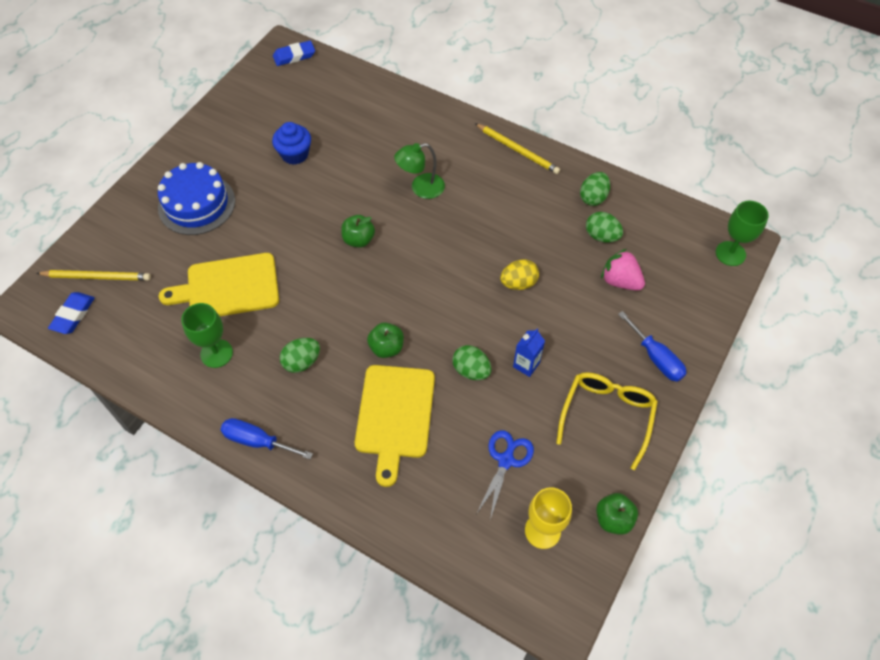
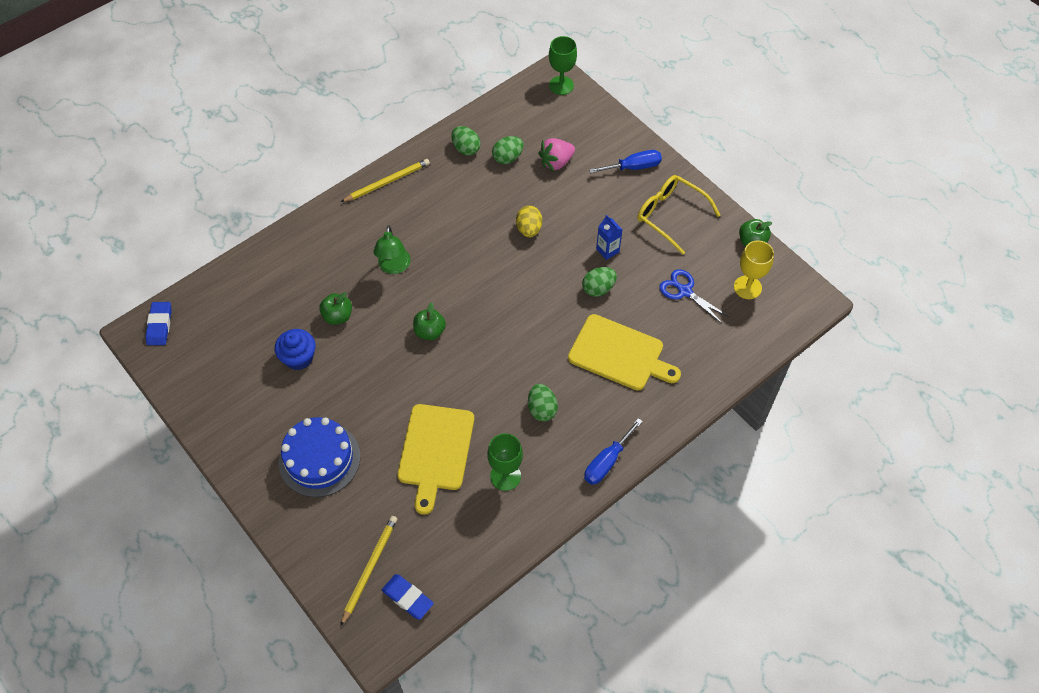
camera: 70 degrees left, 0 degrees up
(386, 348) = (553, 342): green apple -> green apple (337, 316)

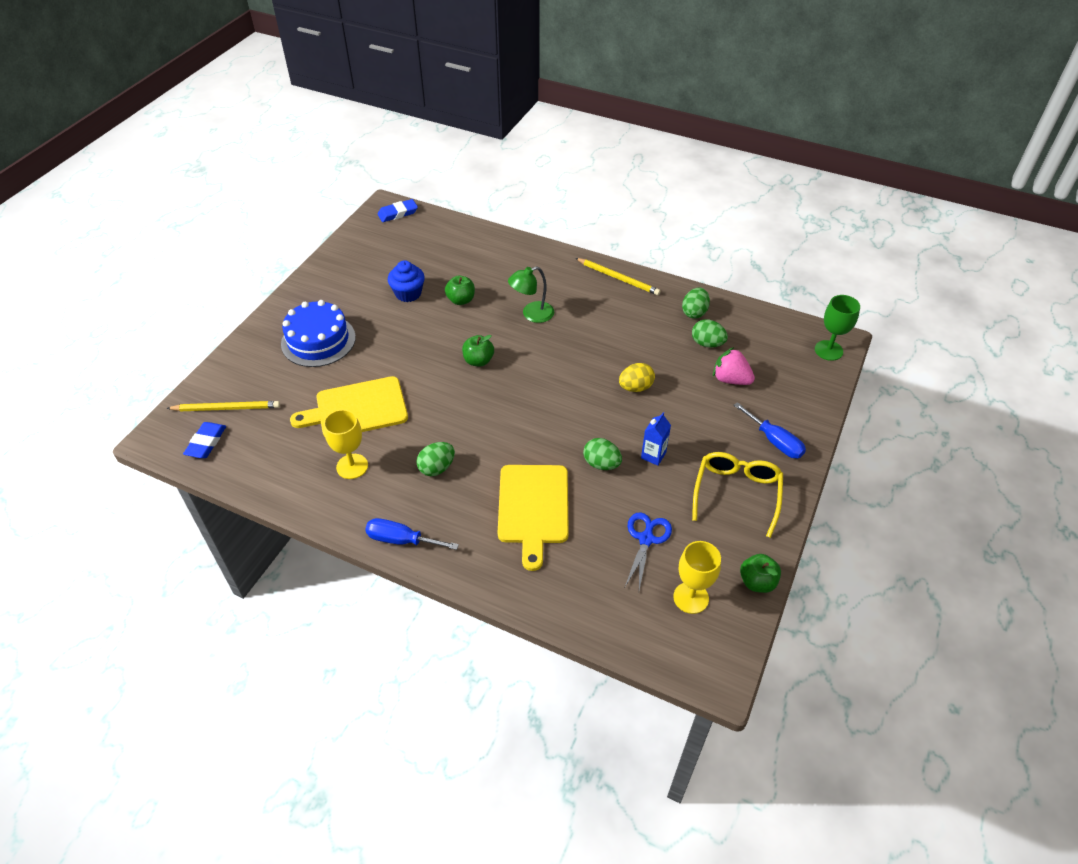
camera: 65 degrees right, 10 degrees down
(505, 476) = (352, 466): green goblet -> yellow goblet

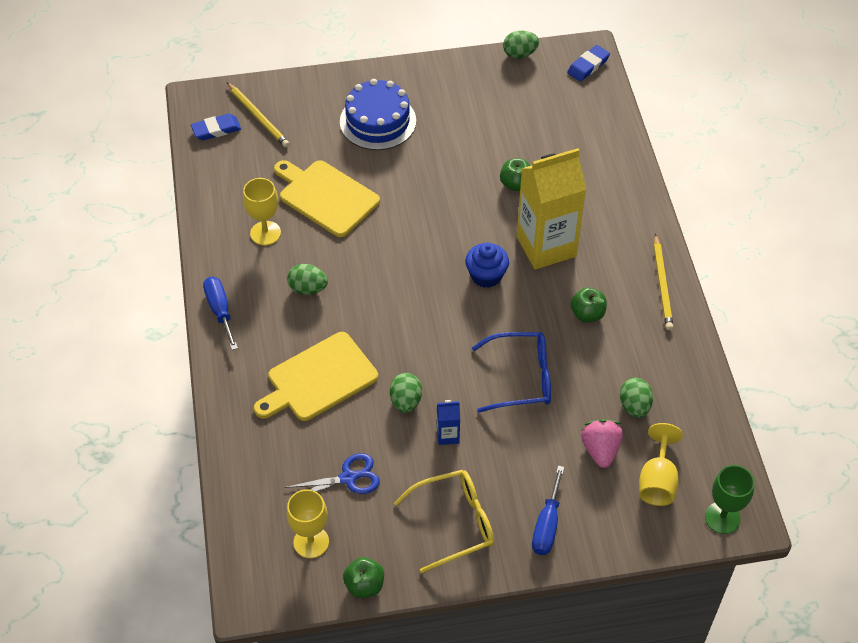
camera: 55 degrees right, 5 degrees up
(398, 213) = (588, 66): blue eraser -> blue eraser turned 75 degrees counterclockwise
(408, 293) = (489, 142): blue cupcake -> blue cupcake (486, 275)
(478, 361) = (451, 243): green apple -> green apple (587, 314)
(532, 314) = (546, 246): green lamp -> yellow carton
(635, 387) = (521, 378): yellow egg -> blue glasses
(694, 312) = (671, 373): green egg -> green egg (519, 54)
(777, 365) = (657, 481): none -> yellow goblet

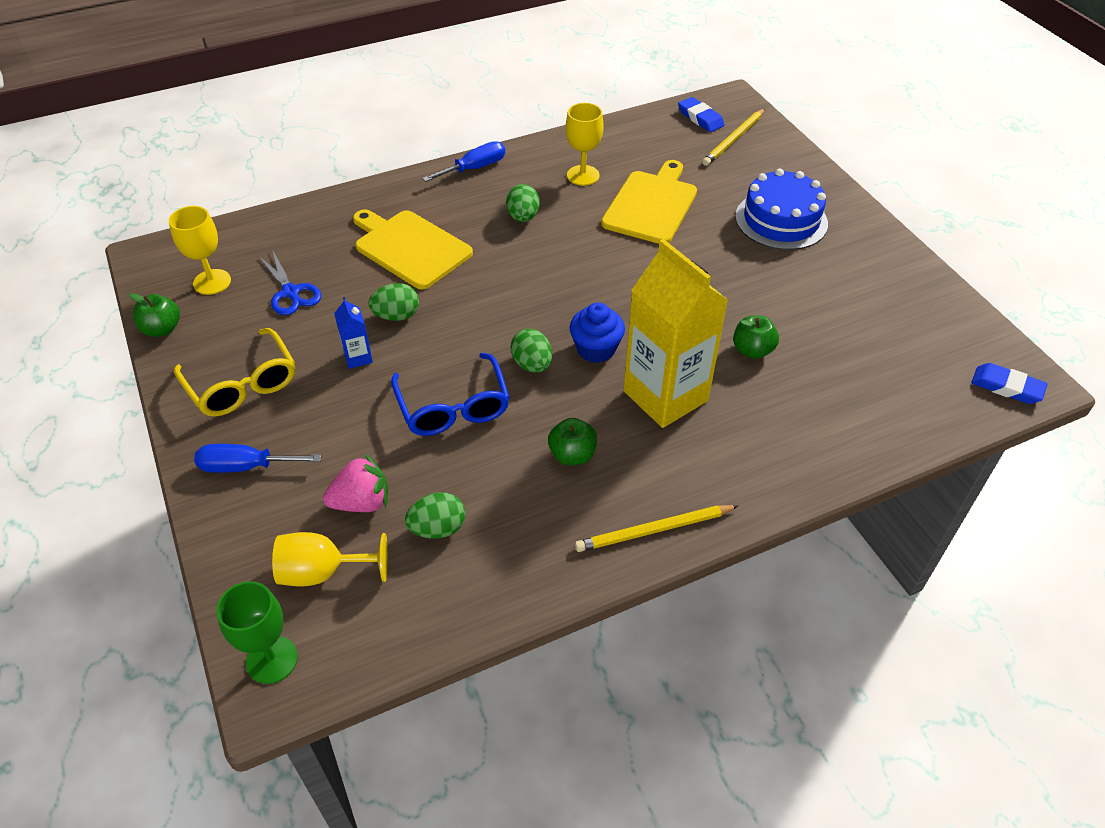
camera: 75 degrees right, 5 degrees down
(519, 54) = (975, 316): green egg -> green egg (532, 364)

